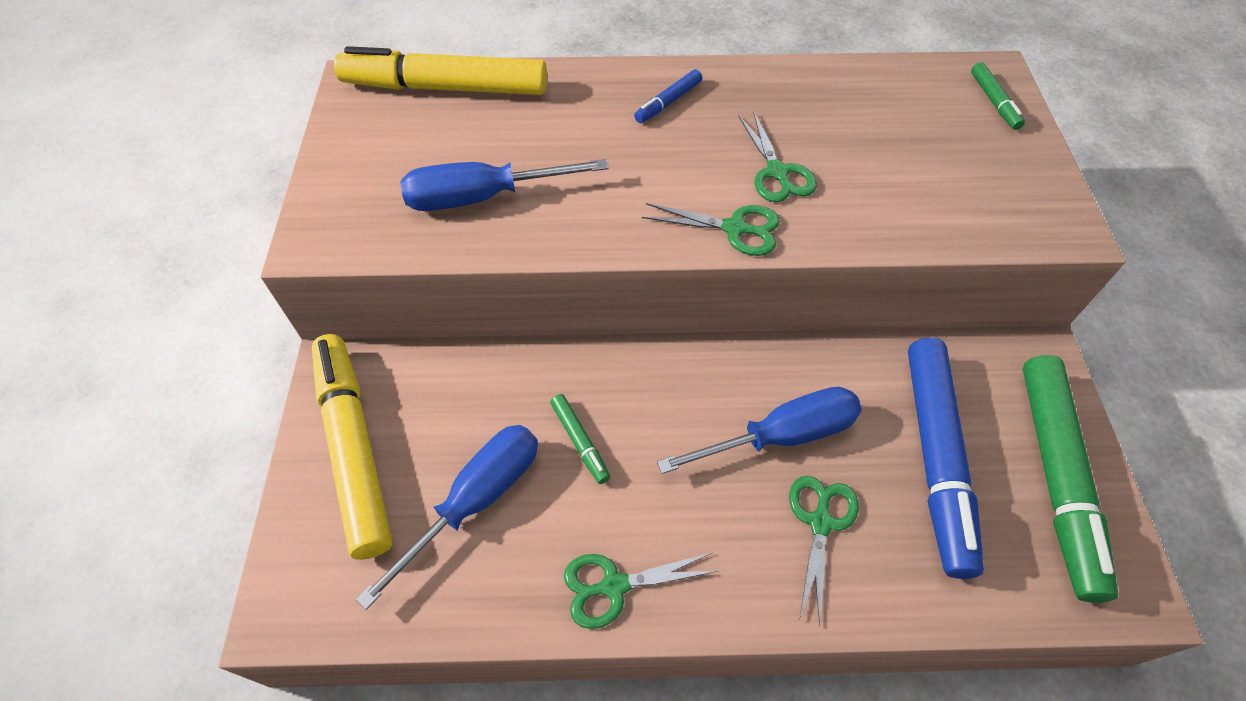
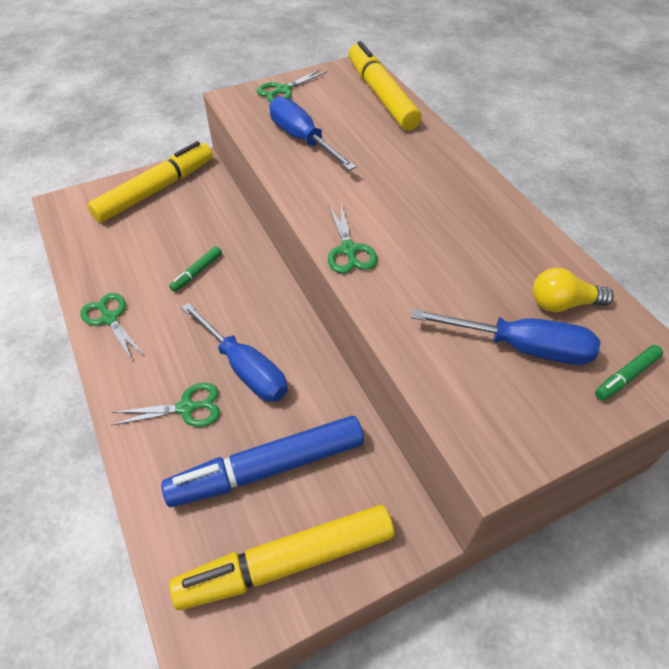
camera: 65 degrees right, 5 degrees down
(476, 500) = (142, 245): blue screwdriver -> blue screwdriver (522, 347)
(668, 102) = (448, 185): blue marker -> none
(777, 172) = (420, 257): green scissors -> green scissors (283, 90)
(891, 99) = (562, 304): none -> yellow light bulb
(1056, 477) = (287, 562): green marker -> yellow marker

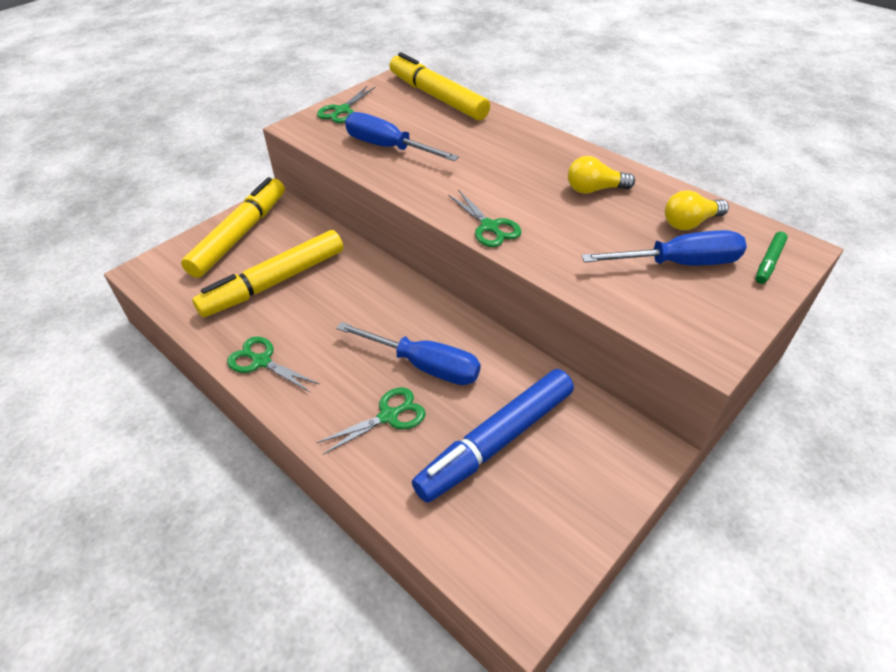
camera: 20 degrees left, 5 degrees down
(197, 272) = (327, 297): green marker -> none
(287, 562) = (559, 511): yellow marker -> yellow marker (274, 282)
(480, 237) = (594, 189): none -> yellow light bulb

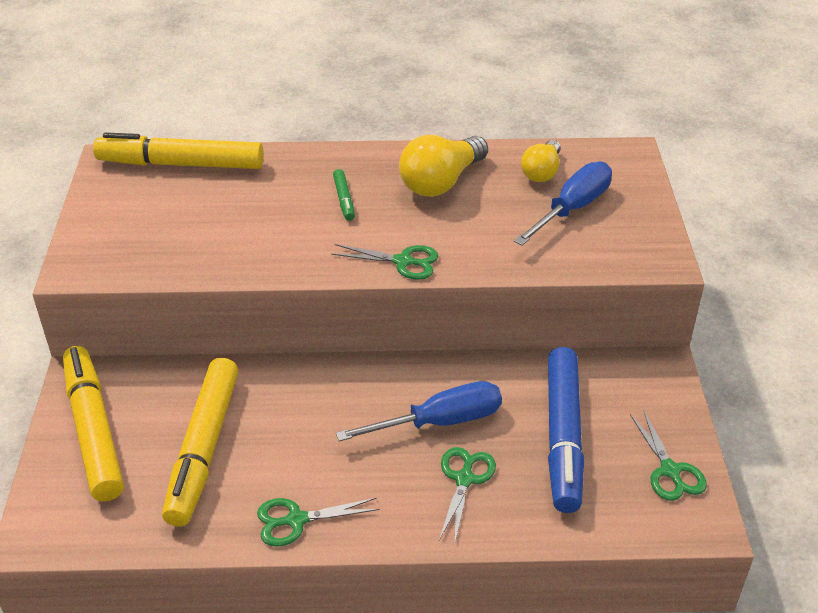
camera: 45 degrees left, 5 degrees down
(342, 110) = (98, 228): green scissors -> green scissors (670, 471)
(388, 147) = (207, 241): blue screwdriver -> none
(594, 189) = (441, 182): yellow light bulb -> yellow light bulb, size x1.58
(769, 262) = (624, 173): green marker -> green marker (344, 199)

